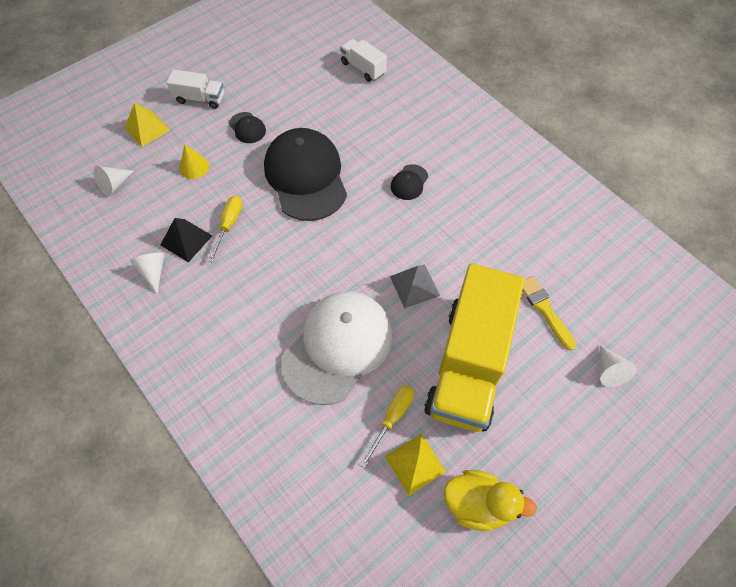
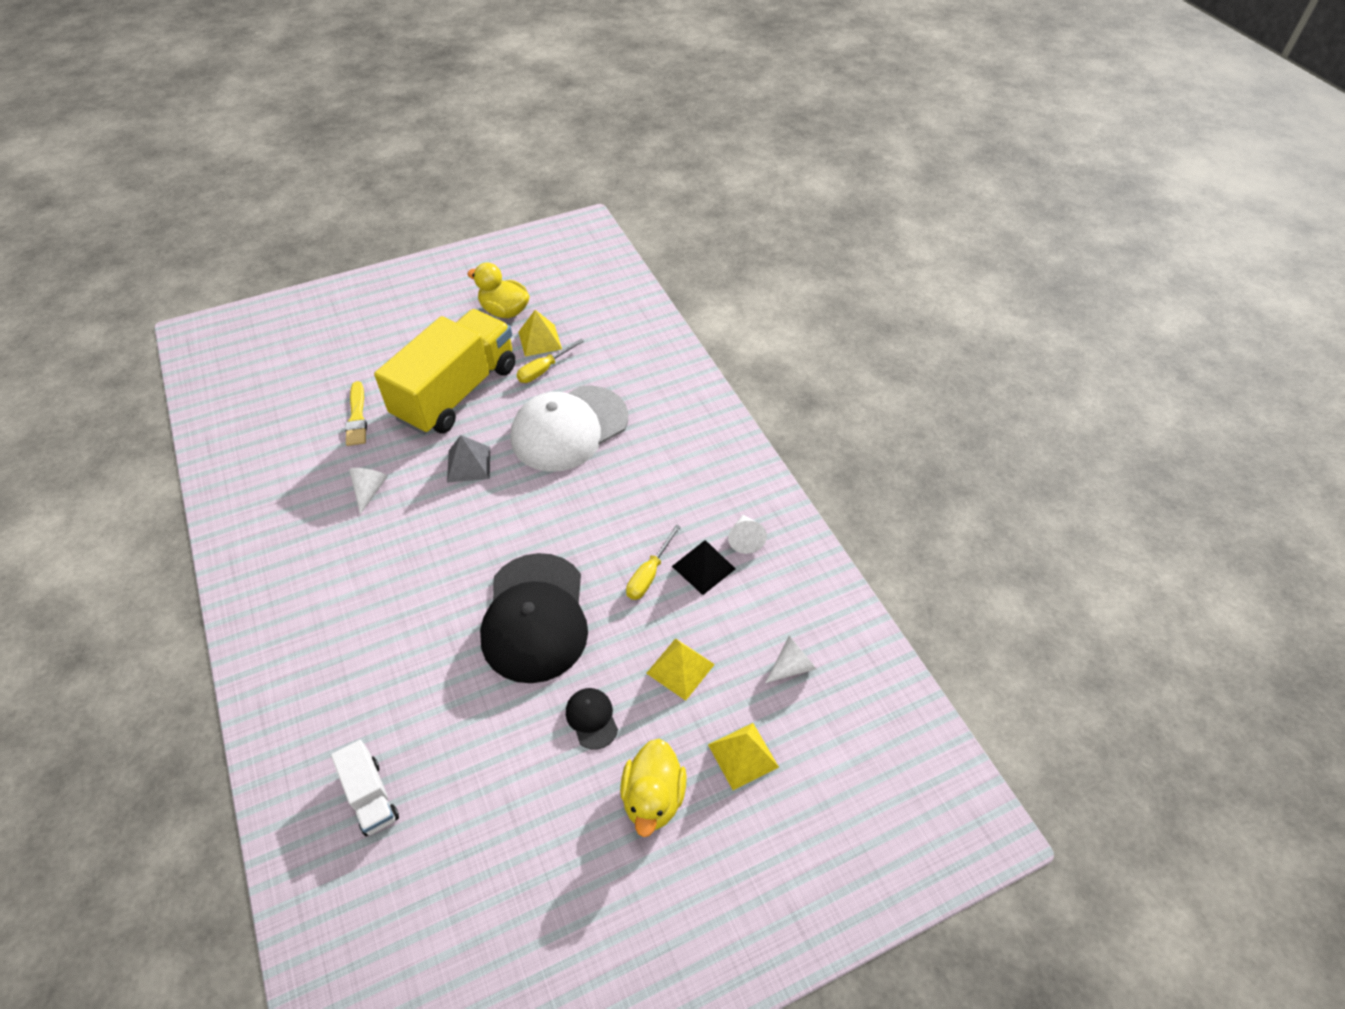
camera: 165 degrees left, 10 degrees down
(194, 167) = (680, 668): yellow cone -> yellow pyramid
(200, 99) = (653, 798): white truck -> yellow duck
(409, 182) = (410, 579): black cap -> none
(609, 371) = (340, 363): white cone -> white cone (369, 491)

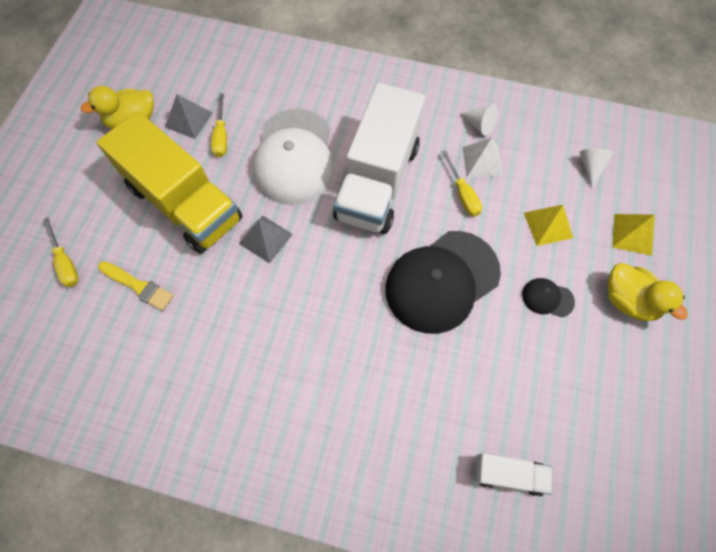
camera: 50 degrees left, 15 degrees up
(343, 363) = (65, 262): none -> yellow screwdriver
(369, 491) = (226, 320): white cone -> none
(457, 392) = (184, 203): yellow truck -> yellow truck turned 150 degrees clockwise
(535, 617) = (442, 281): black cap -> black cap turned 105 degrees clockwise
(540, 340) = (188, 120): yellow pyramid -> grey pyramid
(600, 501) = (377, 181): none -> white truck
(703, 567) = (482, 161): black pyramid -> white pyramid

